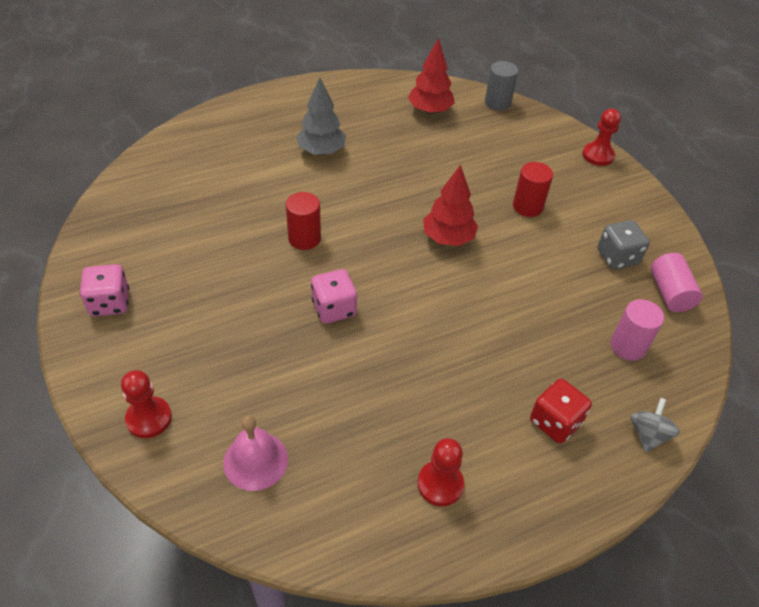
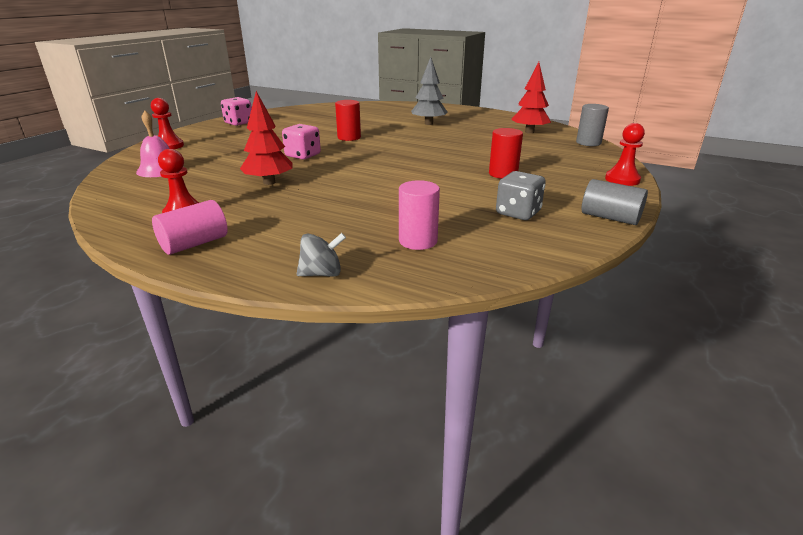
camera: 55 degrees right, 20 degrees down
(448, 238) = (419, 163): red tree -> red tree (269, 182)
(555, 422) = (288, 234): red dice -> none
(661, 218) = (610, 218): none -> grey cylinder
(670, 293) = (520, 243): pink cylinder -> pink cylinder (194, 244)

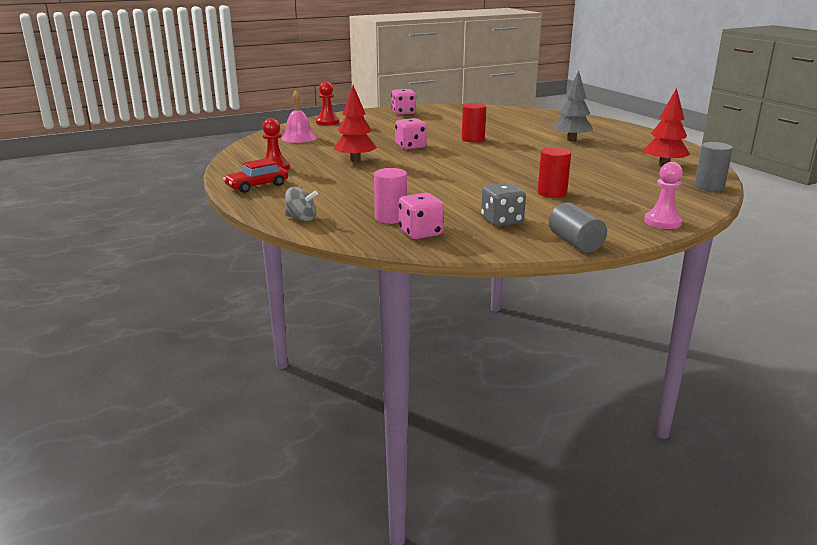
camera: 35 degrees right, 5 degrees down
(194, 244) = (257, 186): pink cylinder -> red car
(476, 250) = (420, 233): none -> pink dice
(622, 179) = (662, 222): red pawn -> pink pawn

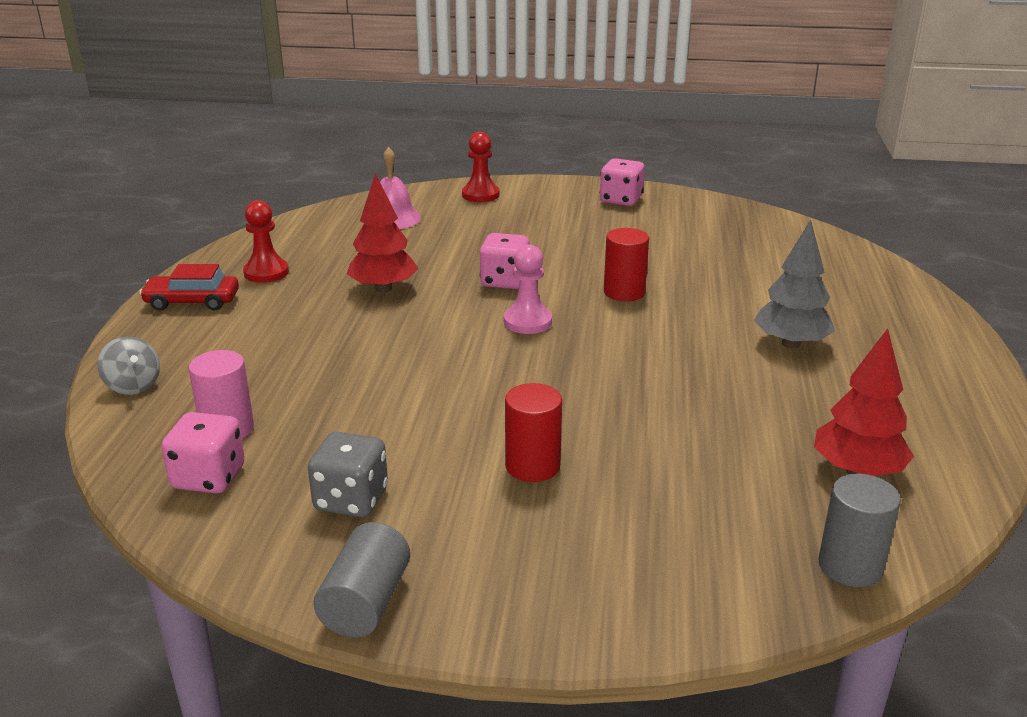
camera: 35 degrees right, 5 degrees up
(662, 222) = (592, 622): pink pawn -> pink pawn (527, 322)

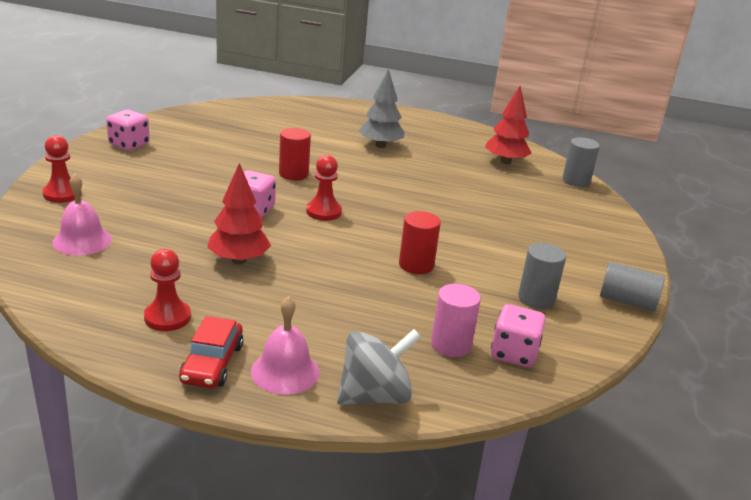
camera: 85 degrees left, 0 degrees up
(133, 386) = (374, 396): grey spinning top -> grey spinning top, size x1.62
(178, 336) = (285, 371): none -> pink bell
(351, 500) = (536, 298): grey dice -> grey cylinder
(527, 322) = (323, 212): pink pawn -> red pawn
(532, 466) = (500, 237): red cylinder -> red cylinder (416, 265)

